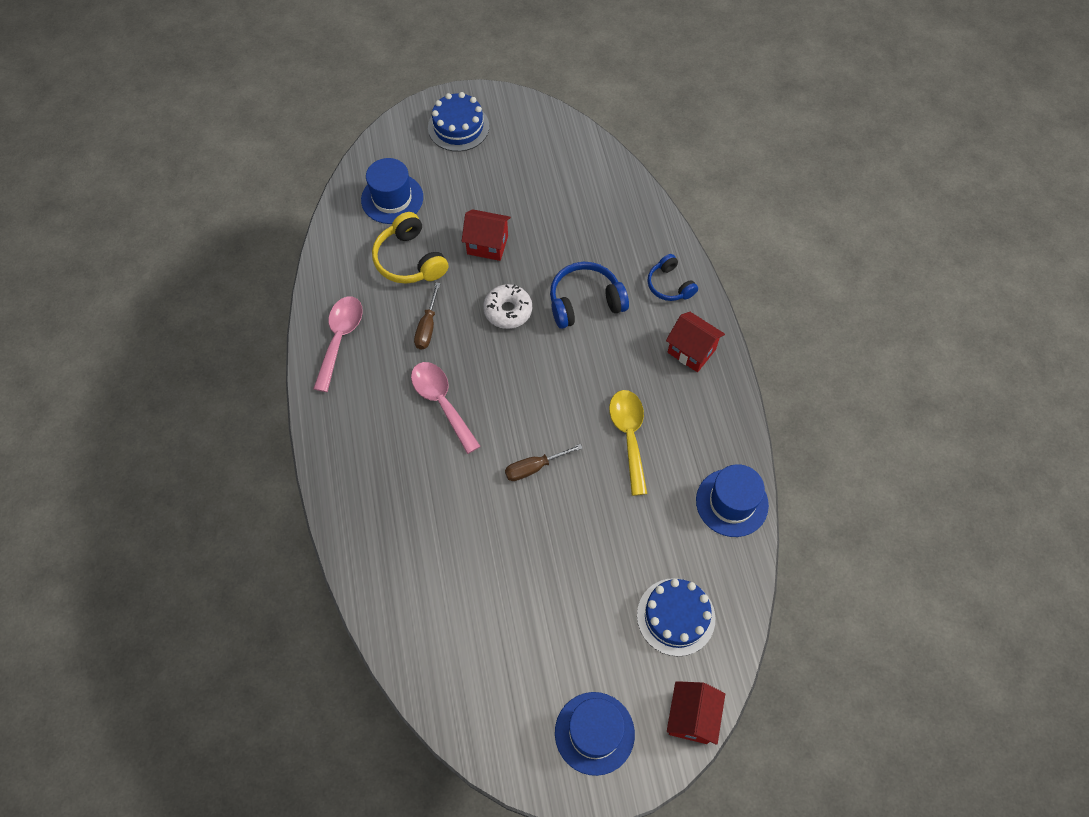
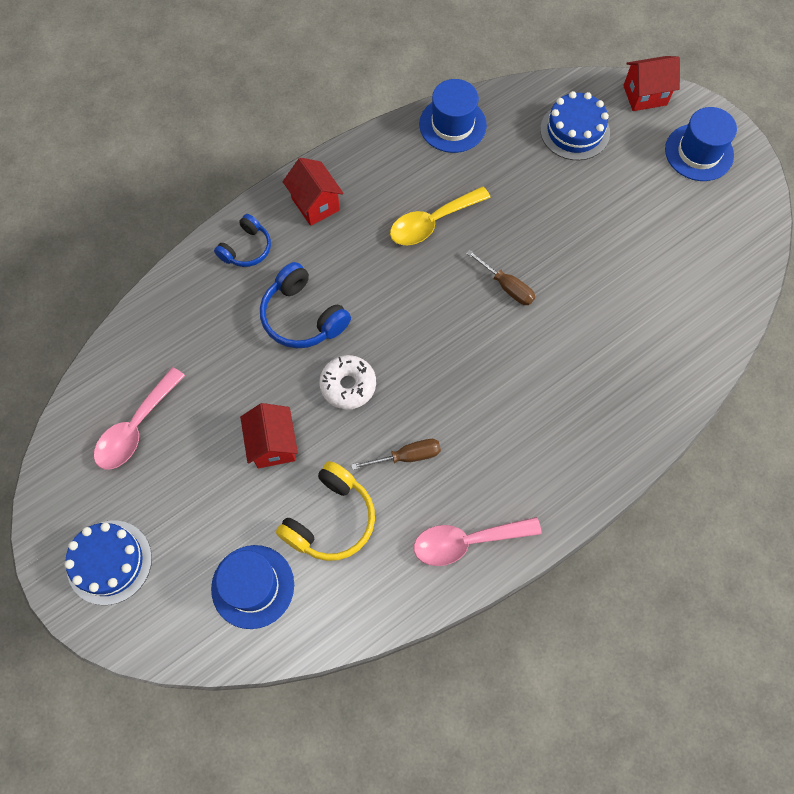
camera: 115 degrees left, 5 degrees up
(441, 402) = (485, 399): pink spoon -> pink spoon (136, 428)
(691, 351) = (315, 204): red house -> red house turned 45 degrees counterclockwise

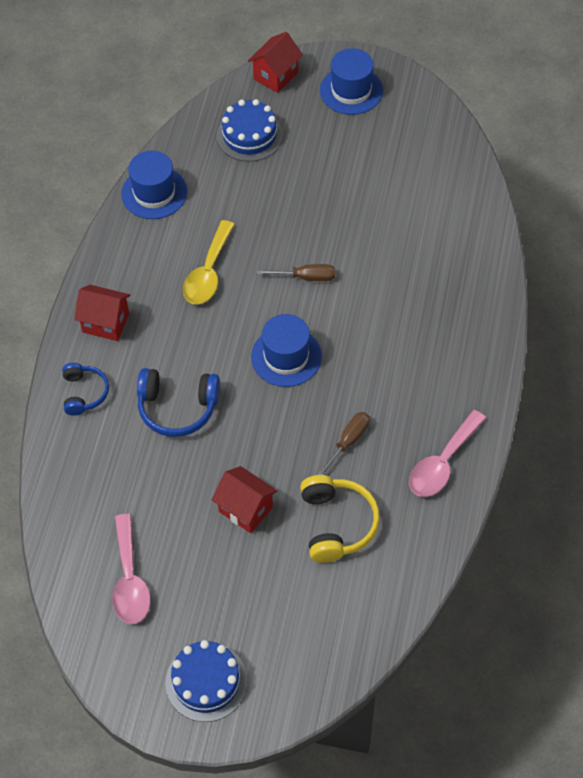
camera: 40 degrees left, 10 degrees down
(253, 586) = (327, 610): blue hat -> blue hat (286, 356)
(348, 385) = (259, 428): white donut -> none

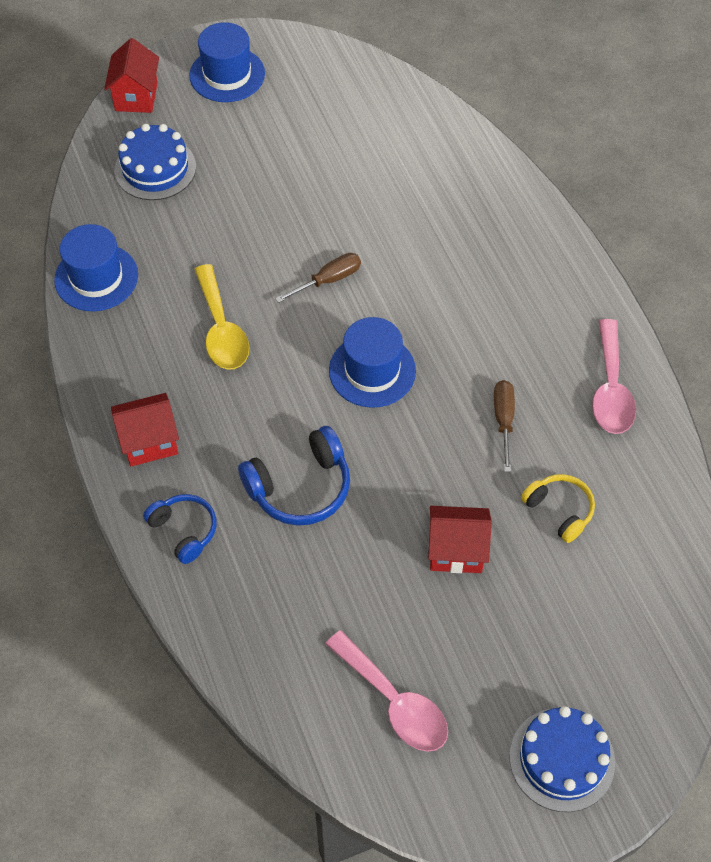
camera: 35 degrees left, 0 degrees up
(337, 524) = (559, 510): yellow headphones -> yellow headphones, size x0.65

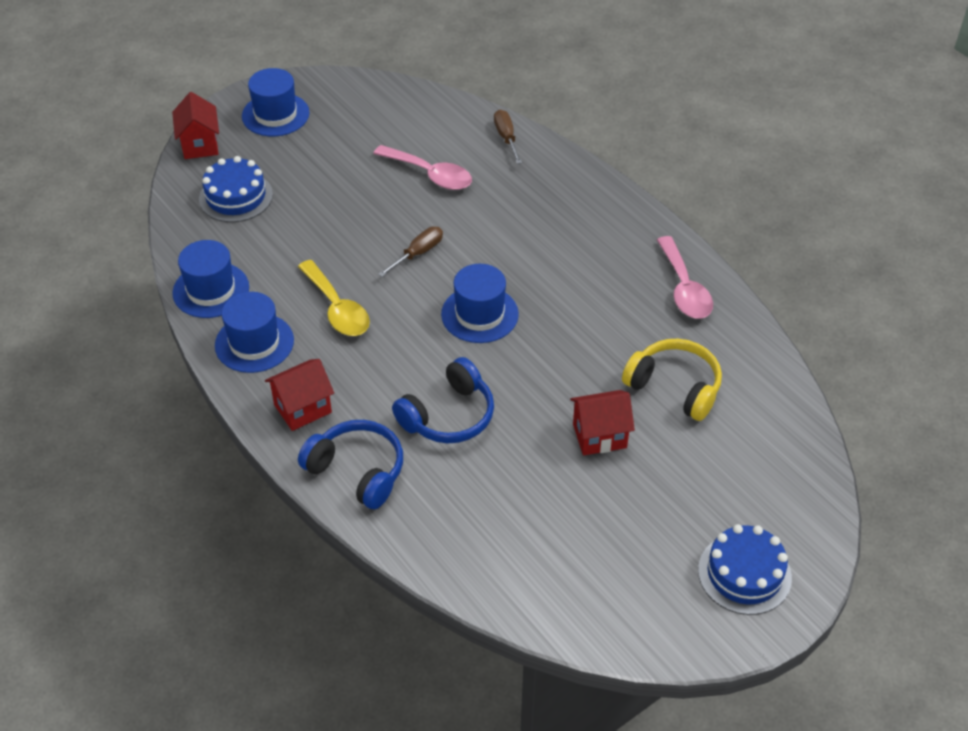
camera: 15 degrees left, 10 degrees down
(122, 351) = (254, 343): none -> blue hat
(184, 530) = (357, 471): blue headphones -> blue headphones, size x1.55
(394, 702) = (588, 563): pink spoon -> pink spoon (430, 174)
(503, 420) = (604, 329): brown screwdriver -> brown screwdriver (506, 137)
(559, 510) = (674, 387): yellow headphones -> yellow headphones, size x1.55

